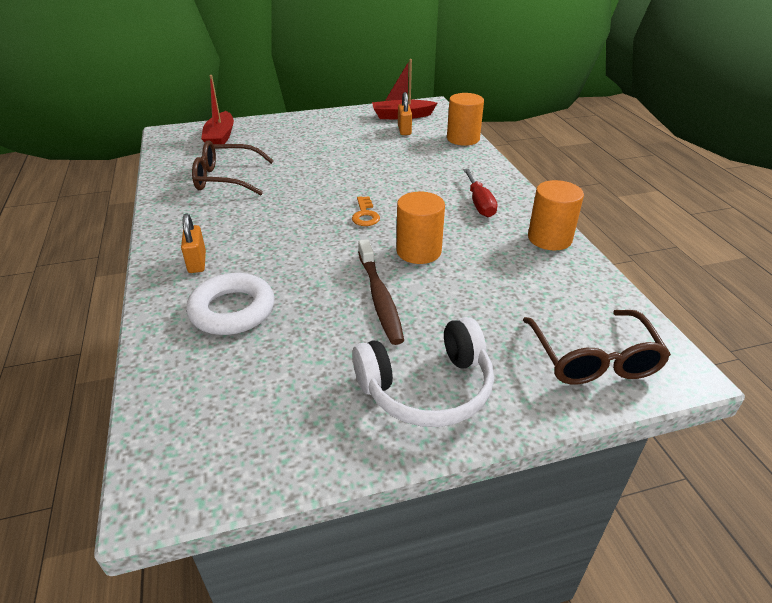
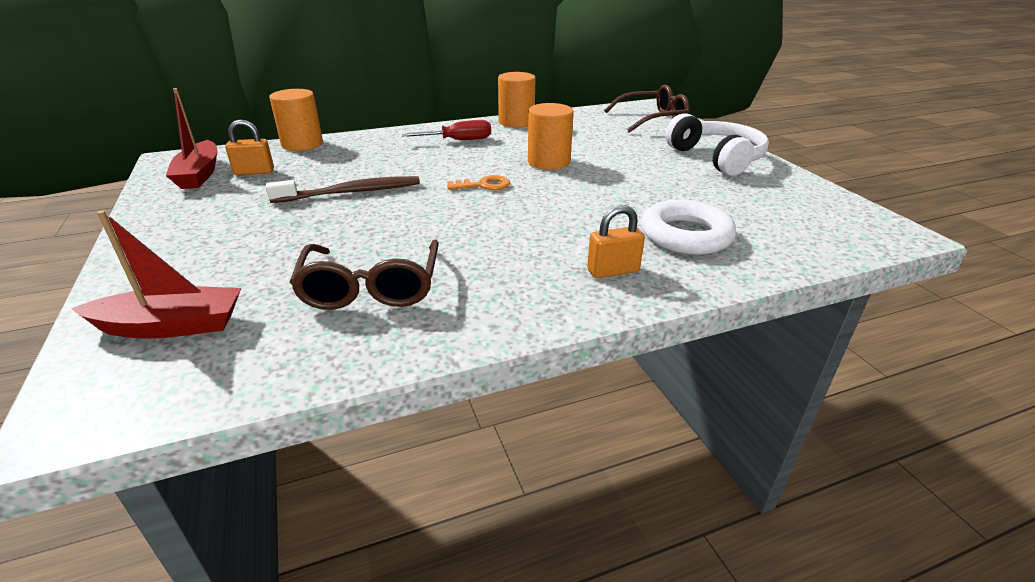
camera: 95 degrees left, 5 degrees down
(380, 298) = (626, 174): brown toothbrush -> brown toothbrush (351, 192)

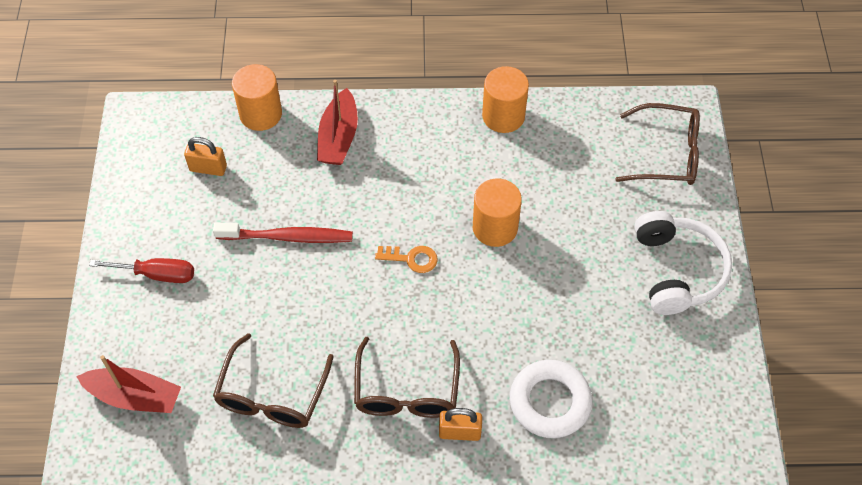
camera: 20 degrees right, 25 degrees up
(199, 174) = (159, 159): red boat -> red boat (338, 137)
(351, 192) = (288, 237): brown toothbrush -> red toothbrush
(459, 140) = (422, 149): red screwdriver -> red screwdriver (157, 274)
(532, 255) = (406, 391): none -> brown glasses

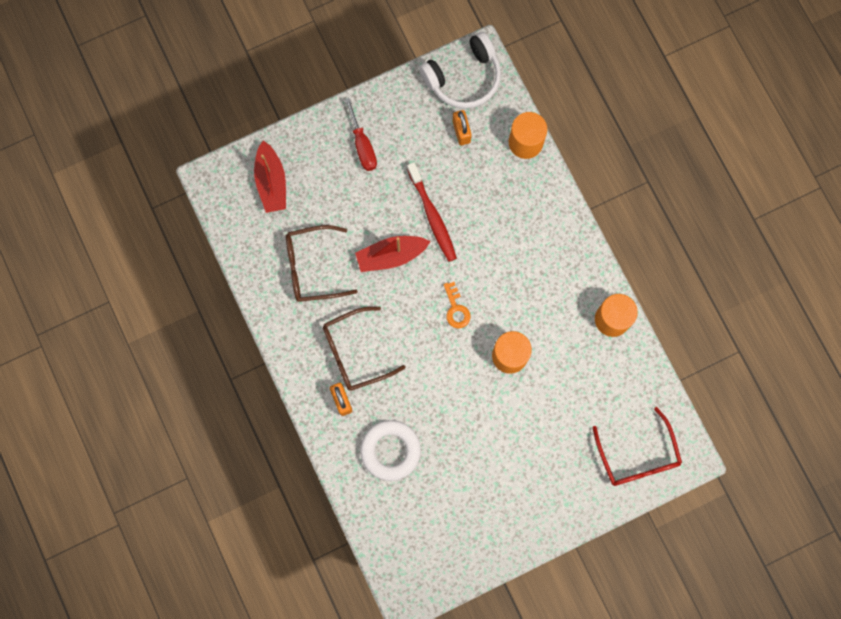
camera: 65 degrees right, 20 degrees up
(338, 137) = (532, 208): red boat -> red boat (391, 256)
(667, 154) = (637, 456): brown glasses -> red glasses
(677, 270) = (536, 500): white headphones -> white headphones (464, 78)

